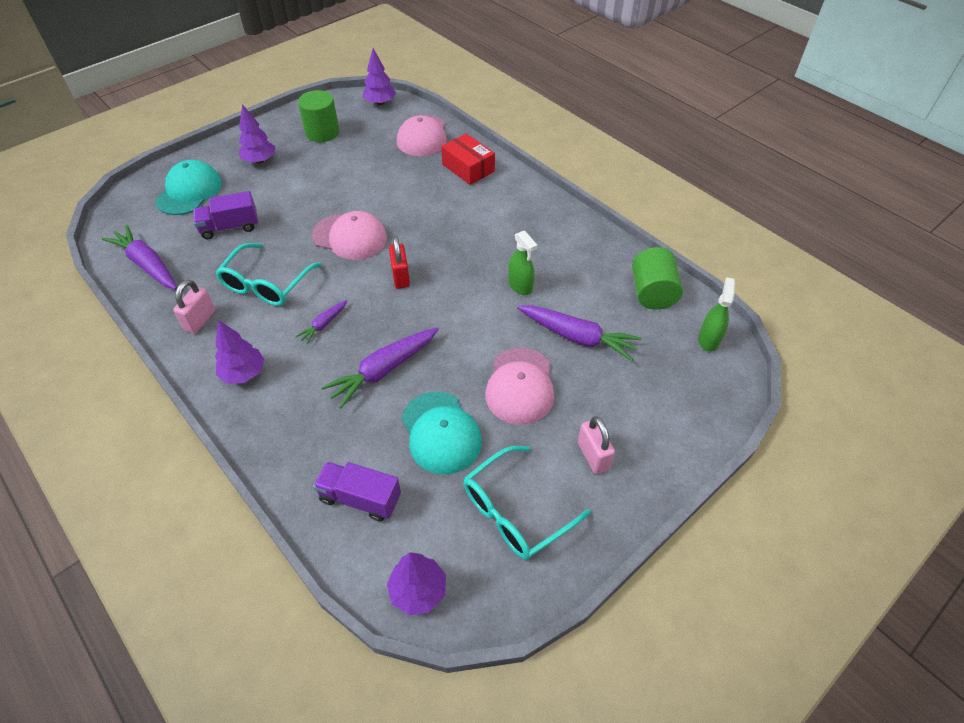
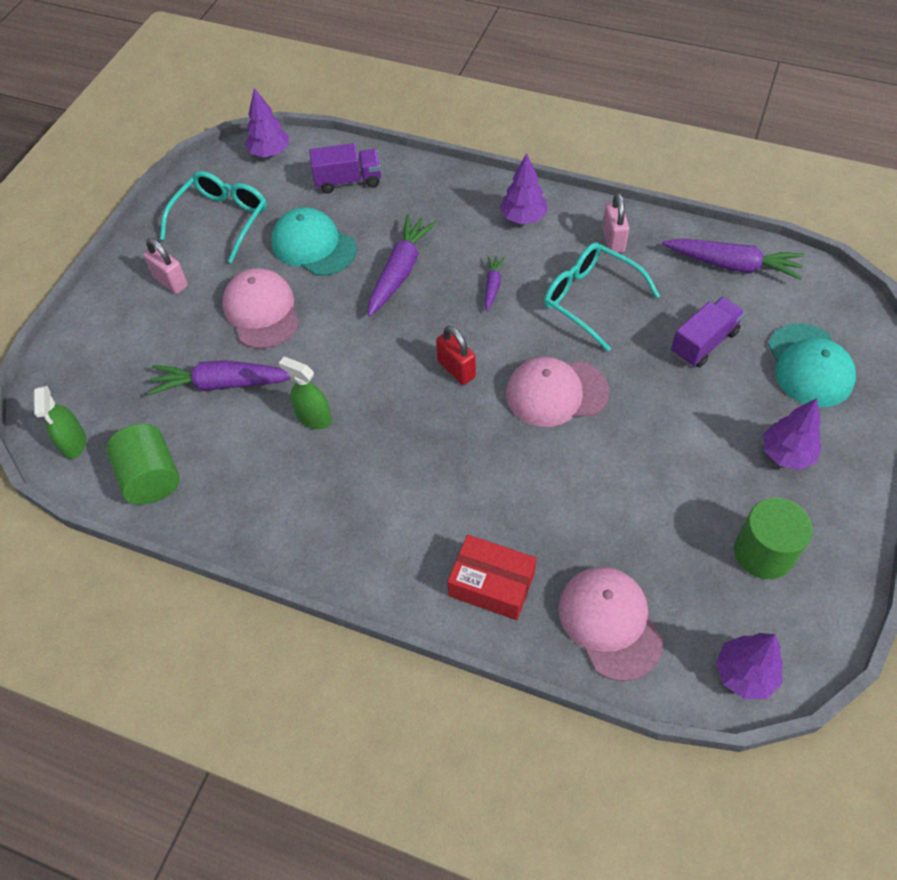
camera: 155 degrees right, 5 degrees up
(266, 284) = (590, 299): turquoise glasses -> turquoise glasses turned 45 degrees counterclockwise

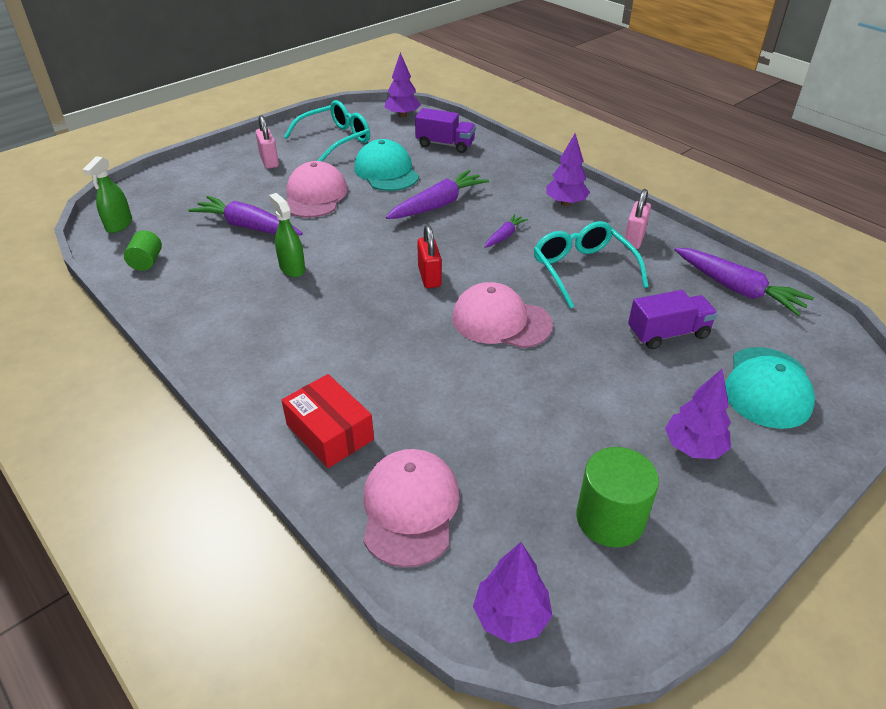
camera: 25 degrees right, 15 degrees down
(151, 478) = (147, 262): green cylinder -> green cylinder, size x0.60

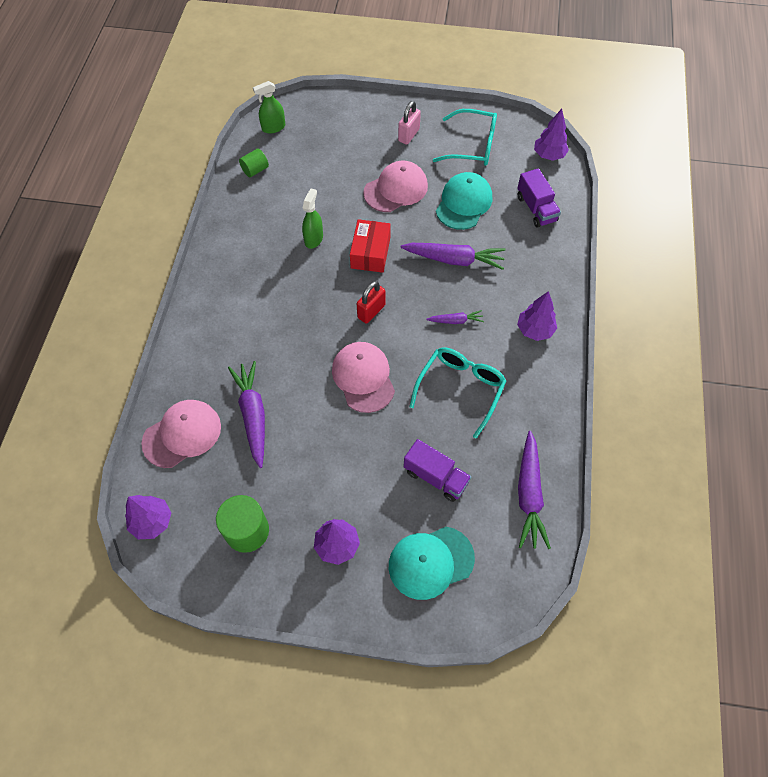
camera: 50 degrees right, 20 degrees up
(248, 227) = (331, 185): purple carrot -> purple carrot (253, 415)
(330, 432) = (203, 361): red box -> red box (370, 253)
(634, 239) = (530, 398): pink padlock -> none

